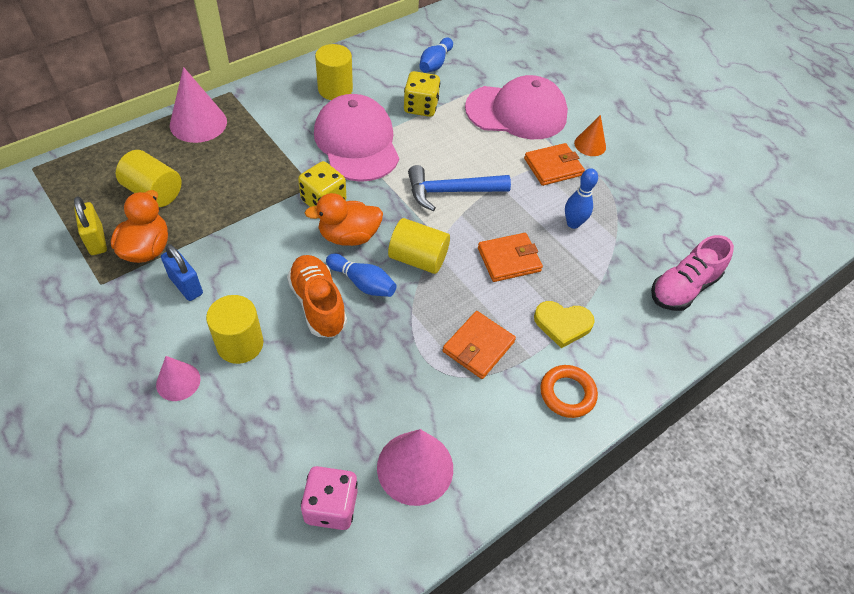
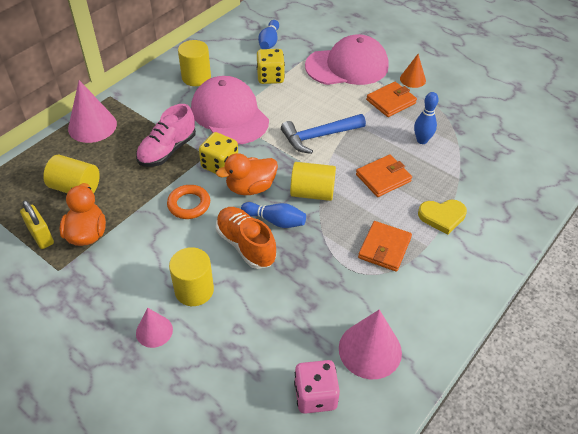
camera: 10 degrees left, 5 degrees down
(186, 285) = (131, 255): blue padlock -> none
(567, 393) = (465, 267): orange ring -> orange ring (189, 204)
(683, 288) = (521, 170): pink shoe -> pink shoe (167, 150)

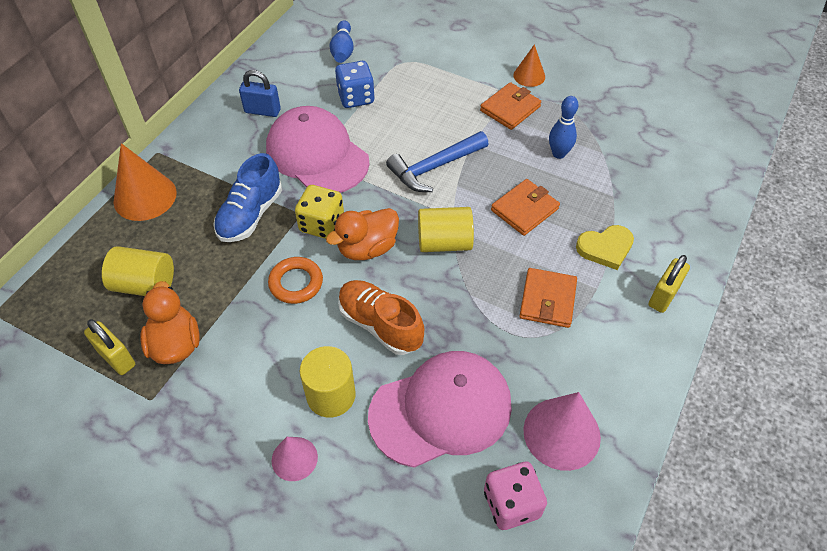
camera: 10 degrees left, 5 degrees up
(92, 126) = (145, 197): pink cone -> orange cone
(167, 150) = (250, 215): pink shoe -> blue shoe
(196, 77) = (262, 111): yellow cylinder -> blue padlock
(270, 77) = (356, 97): yellow dice -> blue dice
(275, 221) = (408, 287): blue bowling pin -> none
(347, 66) = (446, 69): pink cap -> pink cap (441, 410)
(481, 260) = (663, 296): none -> yellow padlock

